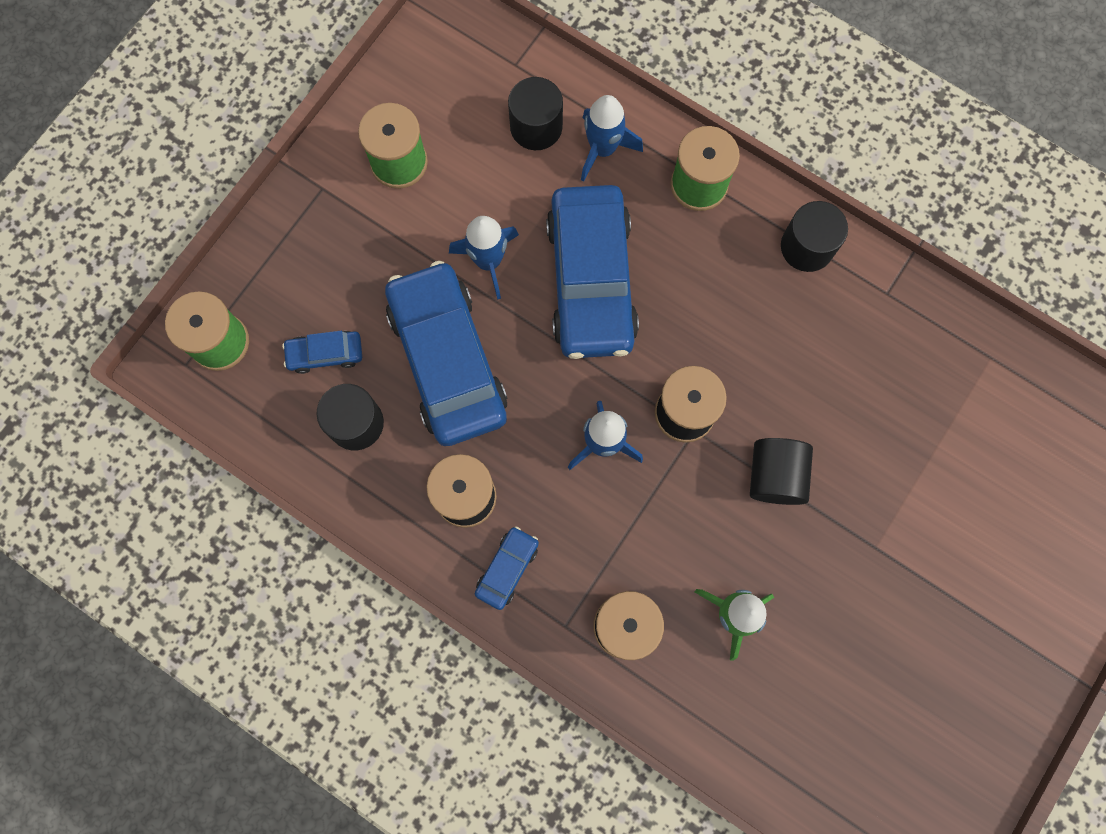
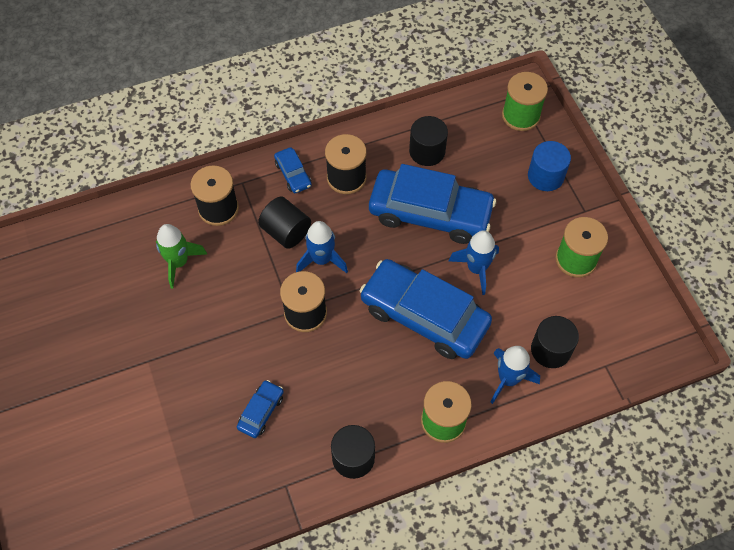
camera: 125 degrees right, 15 degrees down
(299, 259) = (545, 176): none -> blue cylinder
(325, 354) = (478, 158): blue car -> blue car (261, 411)
(775, 476) = (231, 336): black cylinder -> black cylinder (286, 232)

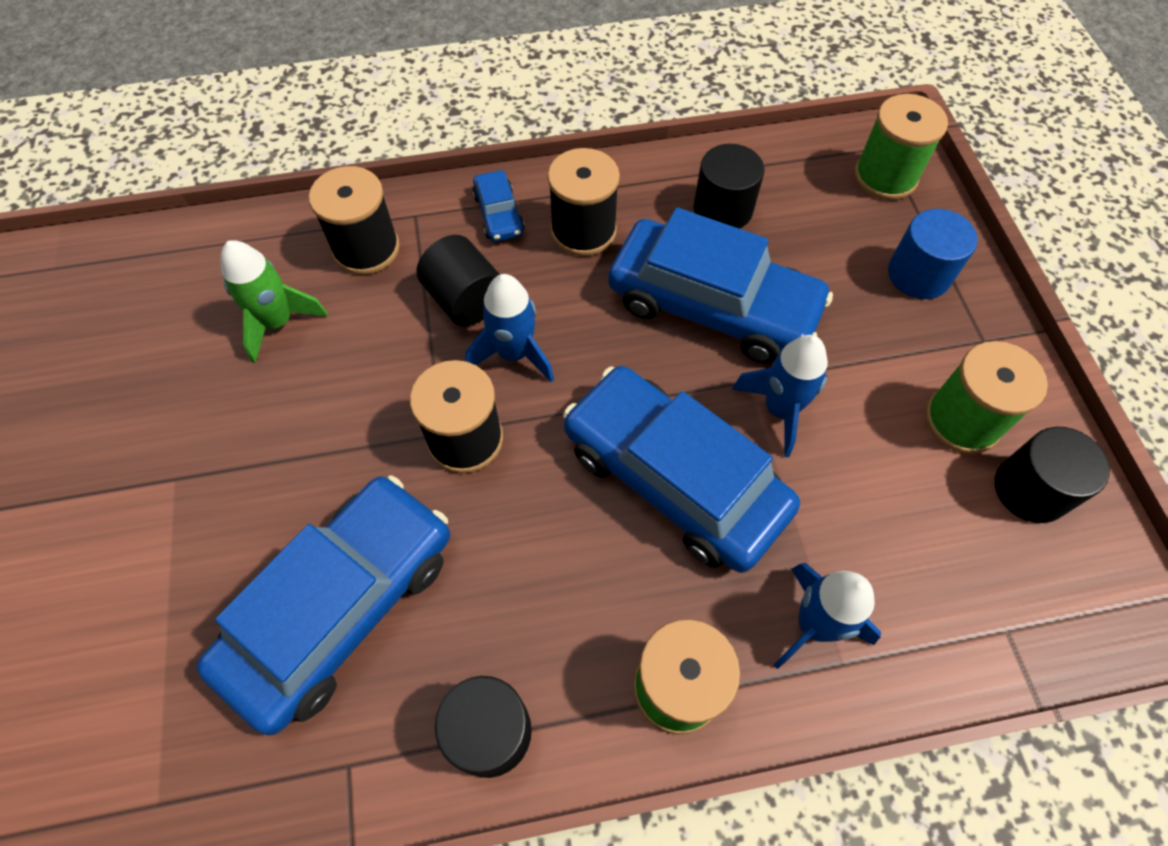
camera: 10 degrees right, 0 degrees up
(261, 411) = (341, 607): blue car -> blue car, size x2.32
(550, 350) = (901, 580): black cylinder -> black cylinder (1030, 489)

